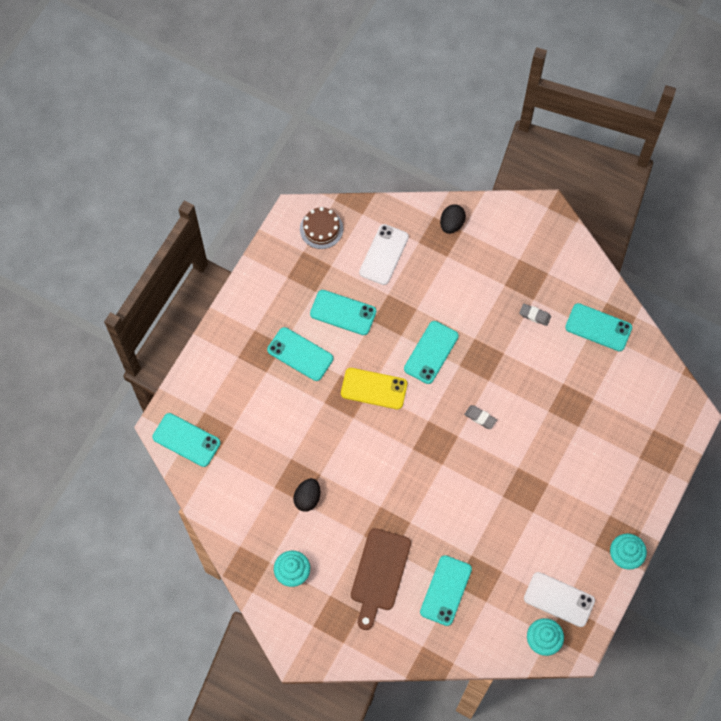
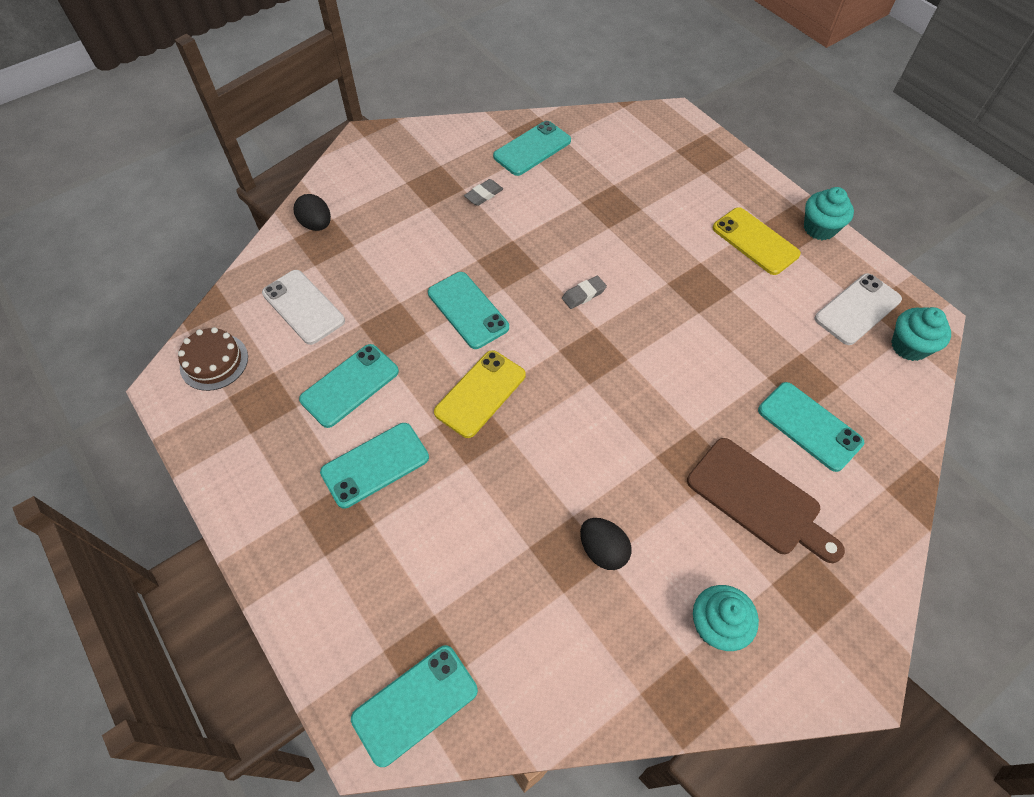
camera: 65 degrees left, 10 degrees down
(587, 514) = (755, 241): none -> yellow phone

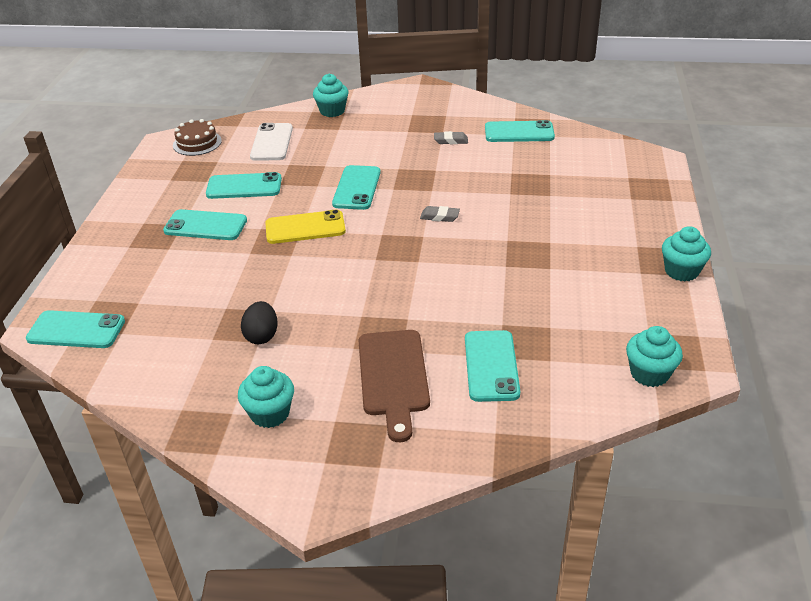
camera: 45 degrees right, 20 degrees down
(316, 224) = (332, 111): black egg -> turquoise cupcake
(755, 241) = (612, 252): yellow phone -> none
(857, 309) = (638, 330): white phone -> none

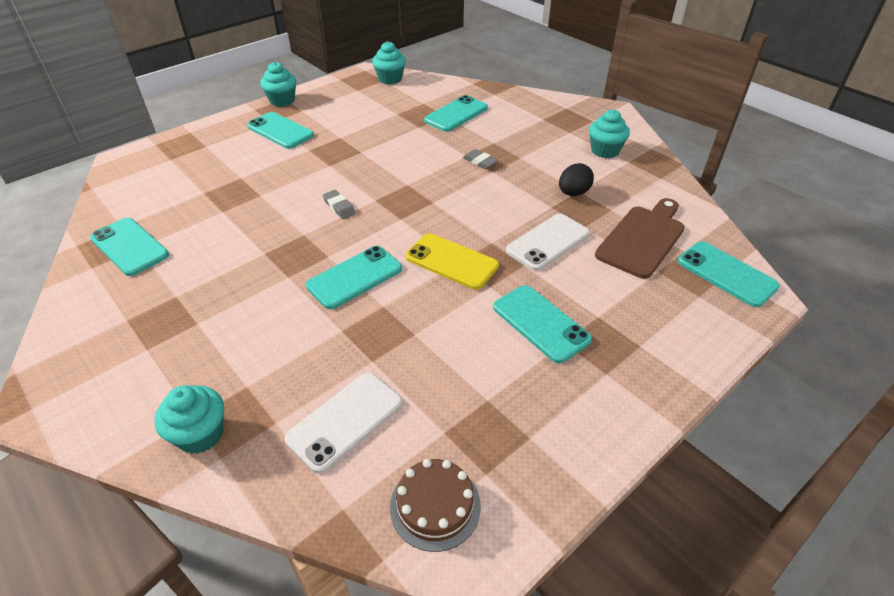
camera: 140 degrees left, 5 degrees up
(244, 187) = (454, 356): turquoise phone -> turquoise phone (280, 131)
(246, 278) = (548, 242): none -> white phone
(393, 377) = (515, 134): brown cutting board -> brown cutting board (643, 239)
(451, 141) = (191, 278): grey eraser -> grey eraser (480, 162)

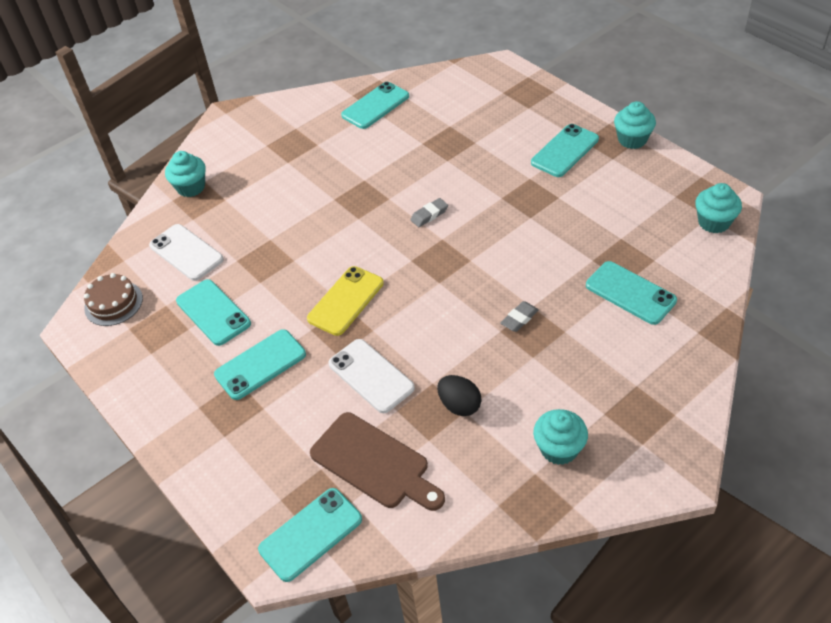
camera: 95 degrees right, 5 degrees up
(355, 277) = (329, 238): turquoise phone -> turquoise phone (213, 312)

